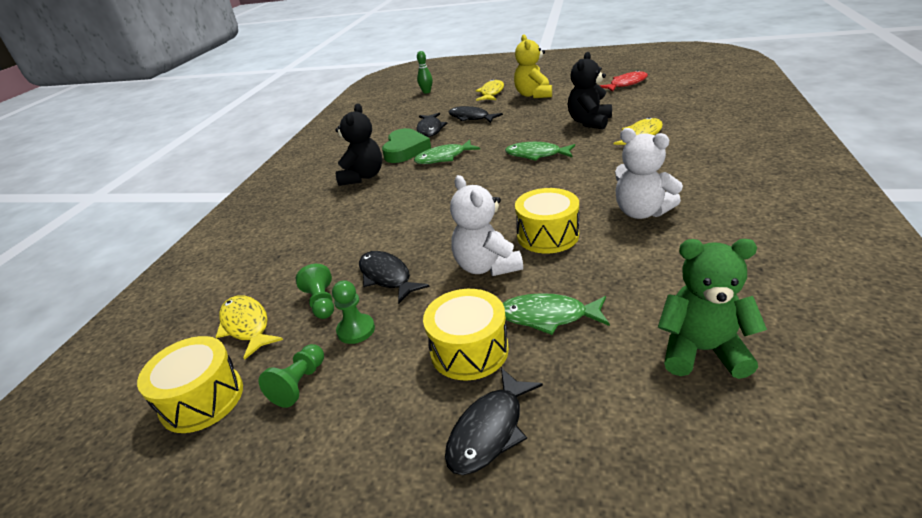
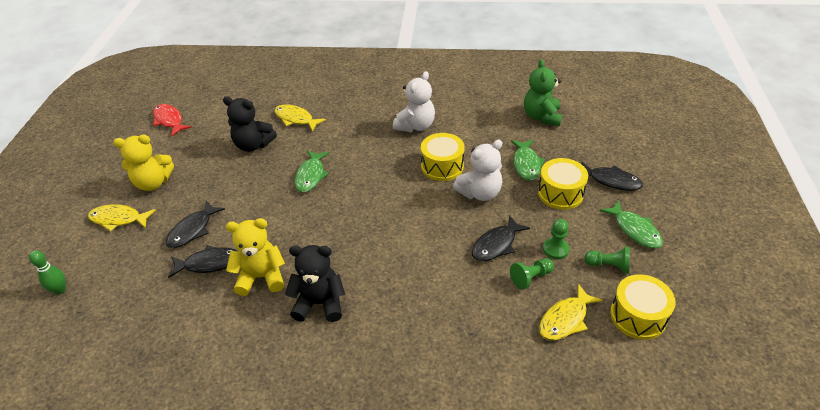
camera: 100 degrees left, 10 degrees up
(405, 150) = (261, 277): green heart -> yellow teddy bear
(443, 158) = (294, 240): green fish -> green fish (635, 230)

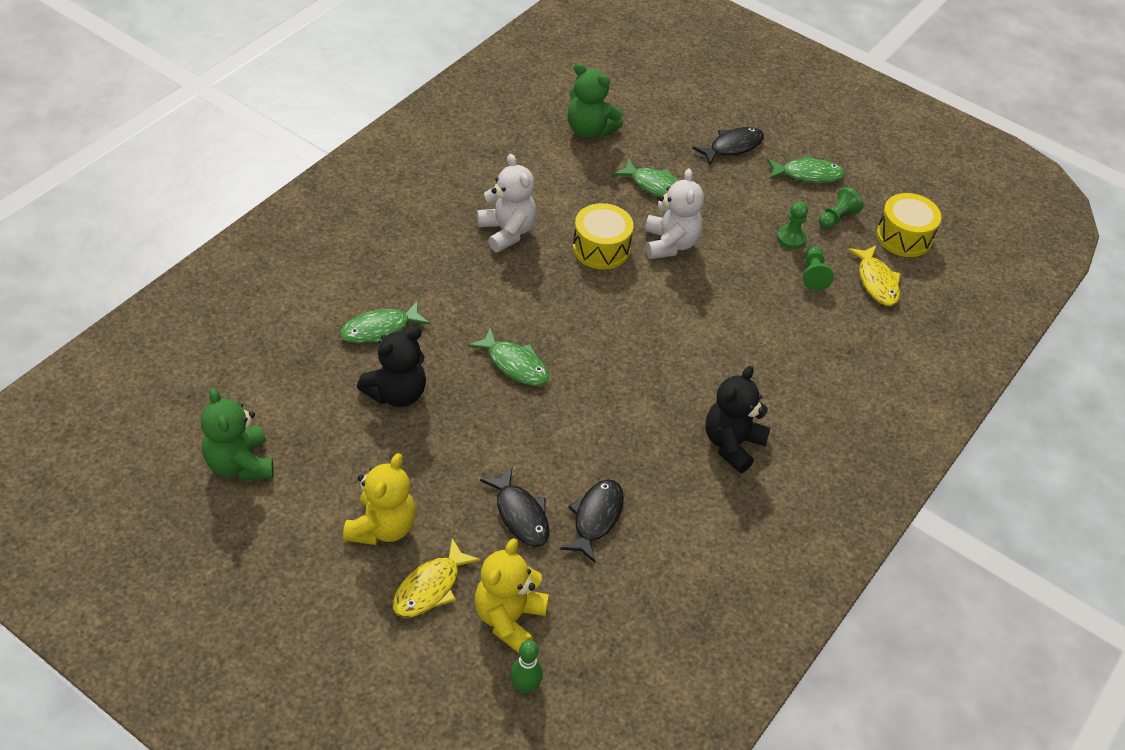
camera: 65 degrees left, 5 degrees up
(169, 120) = (240, 464): red fish -> green teddy bear
(261, 277) = (656, 478): yellow teddy bear -> yellow teddy bear (509, 618)
(296, 119) = (380, 329): yellow fish -> green fish
(496, 245) = (753, 274): black fish -> none
(560, 193) = (720, 189): yellow drum -> none

